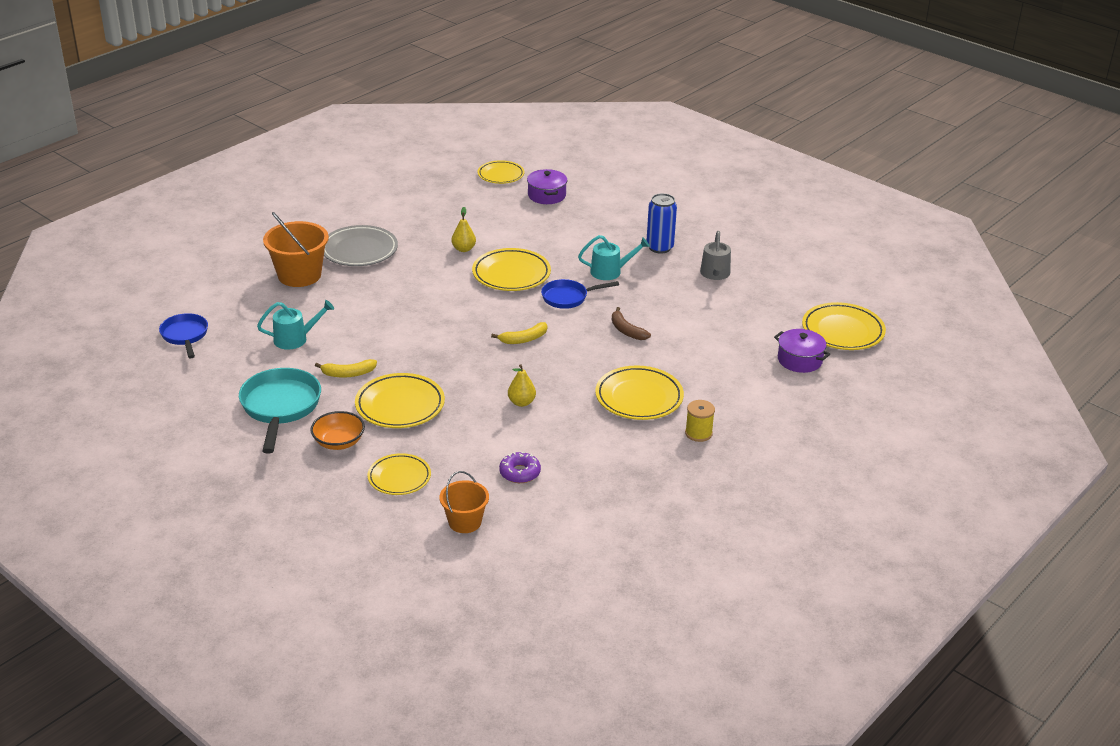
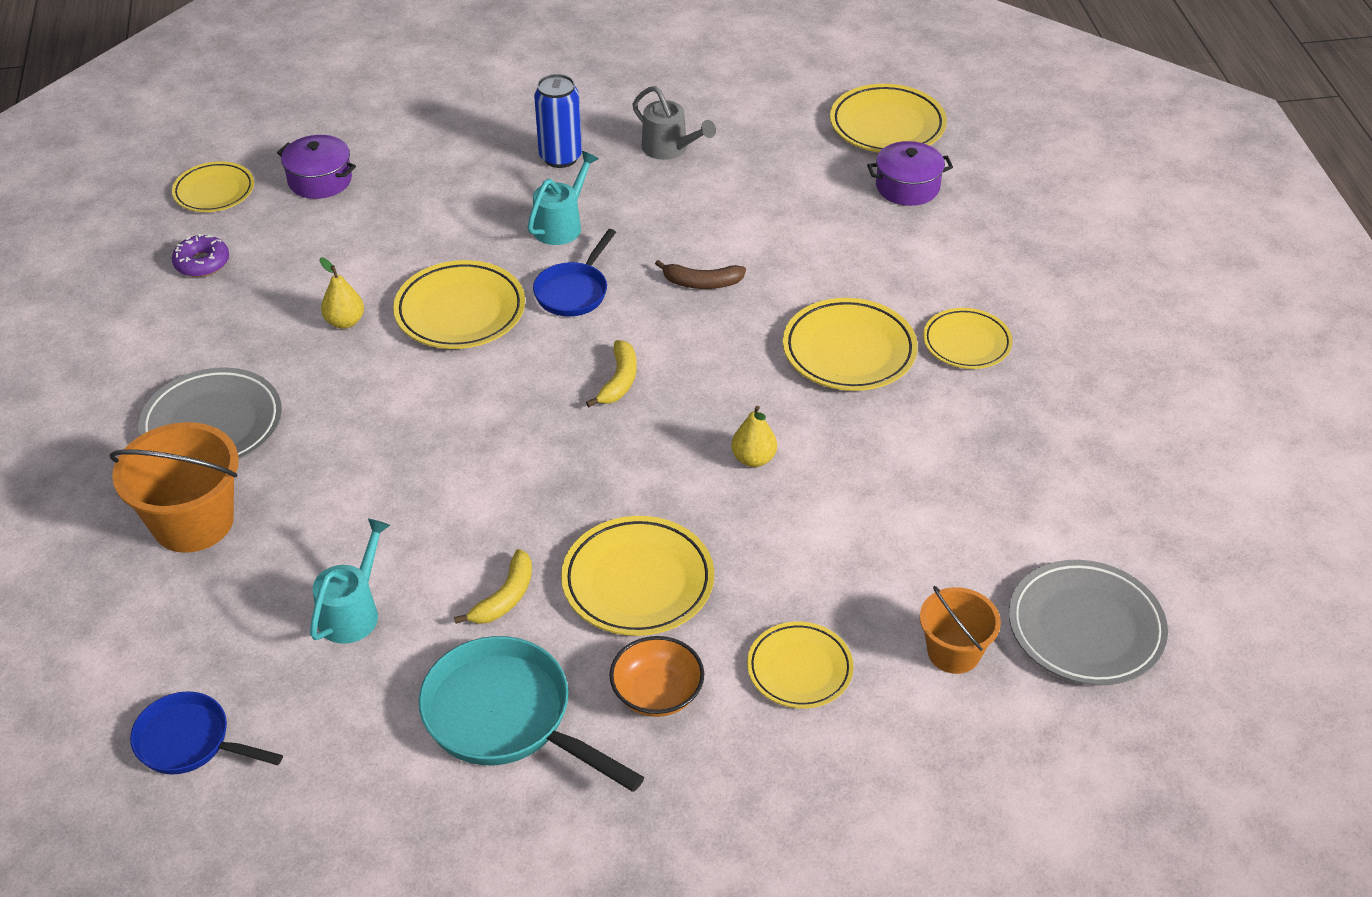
camera: 50 degrees left, 10 degrees up
(520, 473) = (899, 542): purple donut -> purple donut (202, 263)
(532, 560) = (1085, 628): none -> grey plate
(698, 433) = (966, 343): yellow spool -> yellow plate

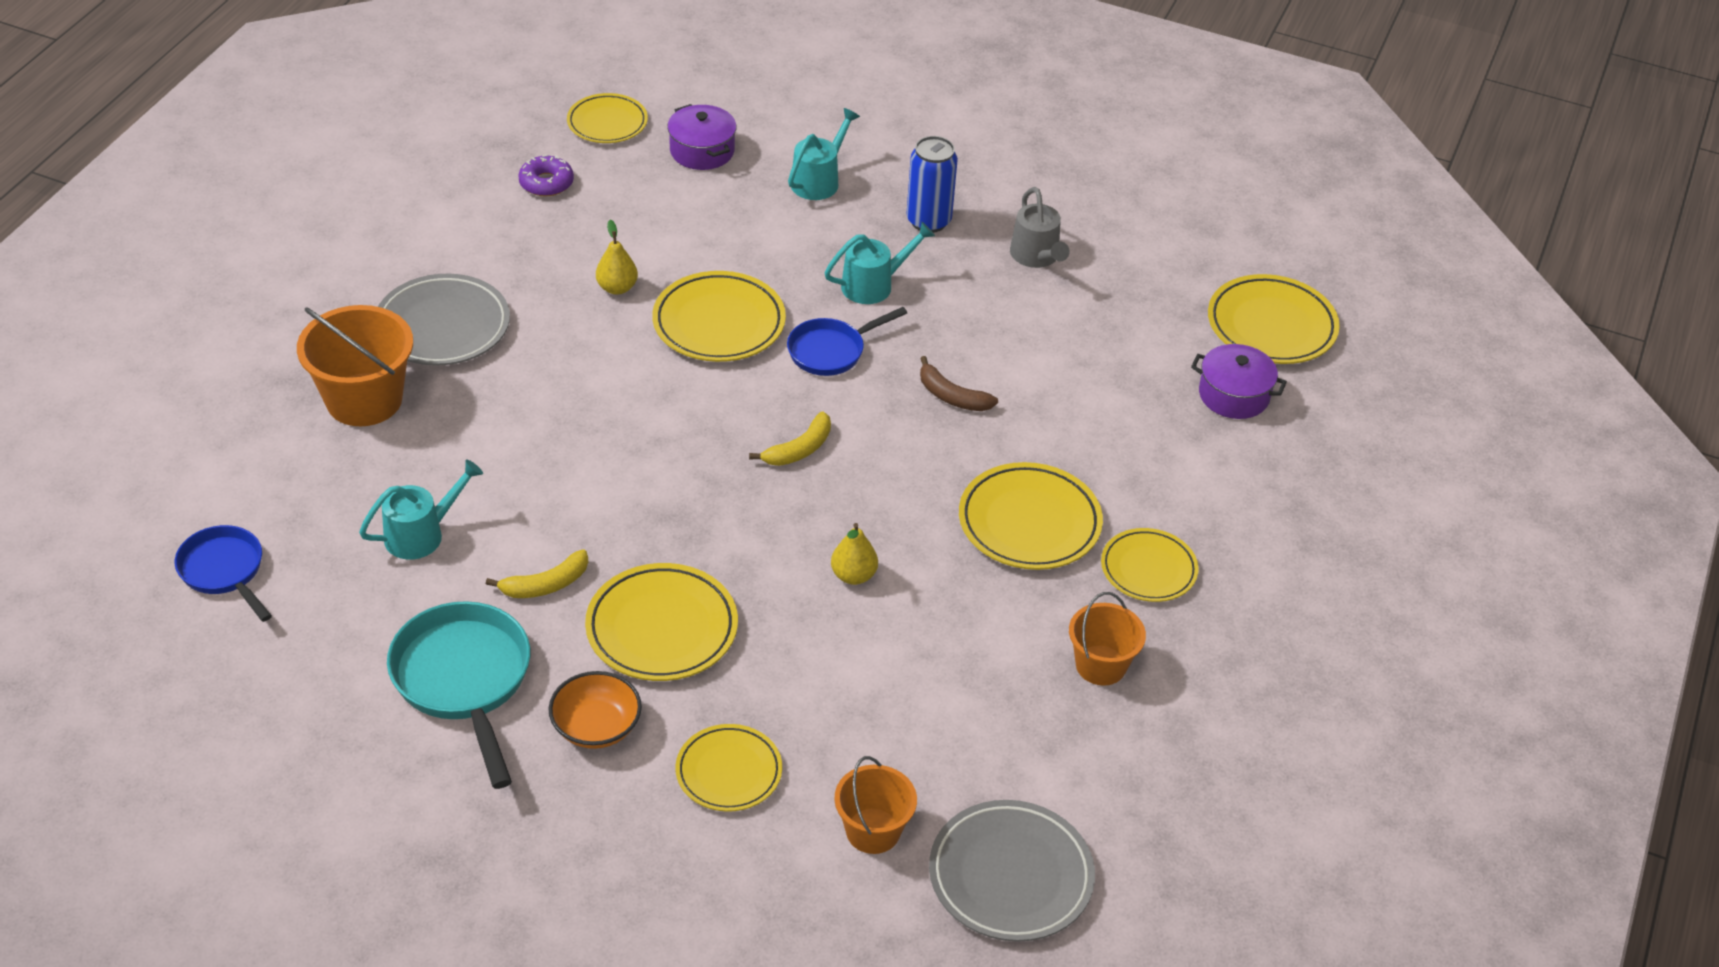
camera: 30 degrees right, 0 degrees up
(442, 163) = (819, 180): none -> turquoise watering can
(1000, 432) = (1101, 665): none -> orange bucket

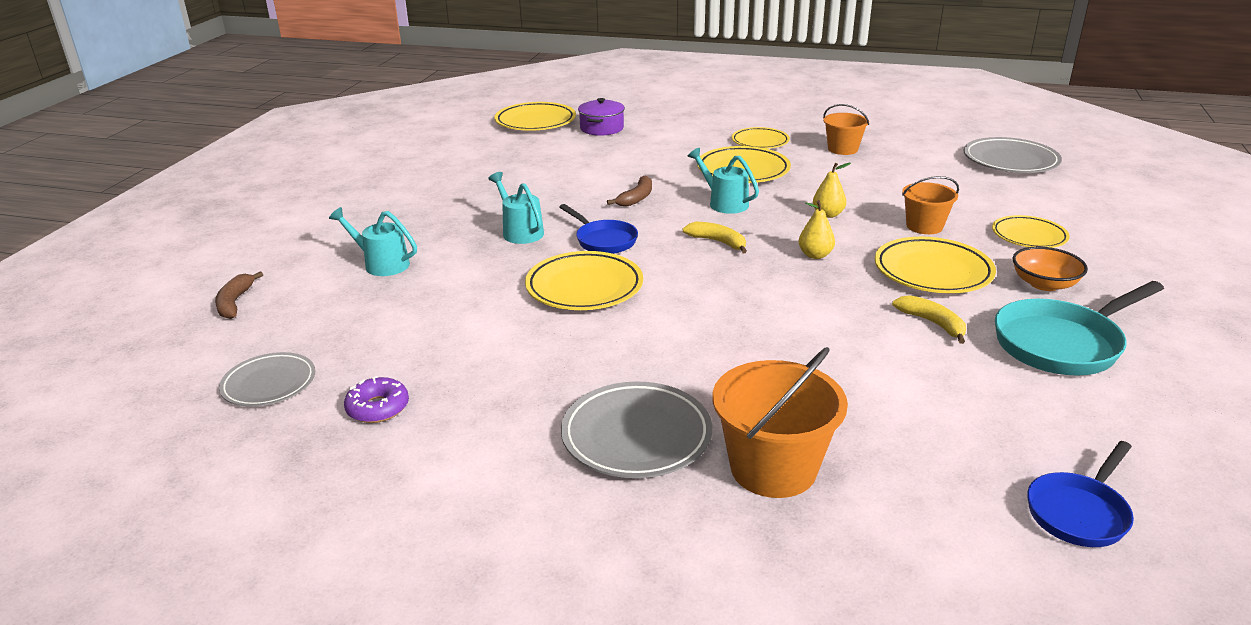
camera: 95 degrees left, 15 degrees down
(422, 534) = (928, 394): turquoise watering can -> turquoise watering can (724, 203)
(607, 123) = (269, 384): yellow plate -> grey plate
(617, 288) = (548, 341): yellow pear -> yellow pear (815, 255)
(702, 151) = (329, 323): purple pot -> none
(763, 92) = (235, 302): none -> brown banana
(873, 831) = (1022, 194): orange bucket -> orange bucket (924, 226)
(928, 221) = (437, 218): blue can -> none
(1037, 257) = (477, 182): grey watering can -> none

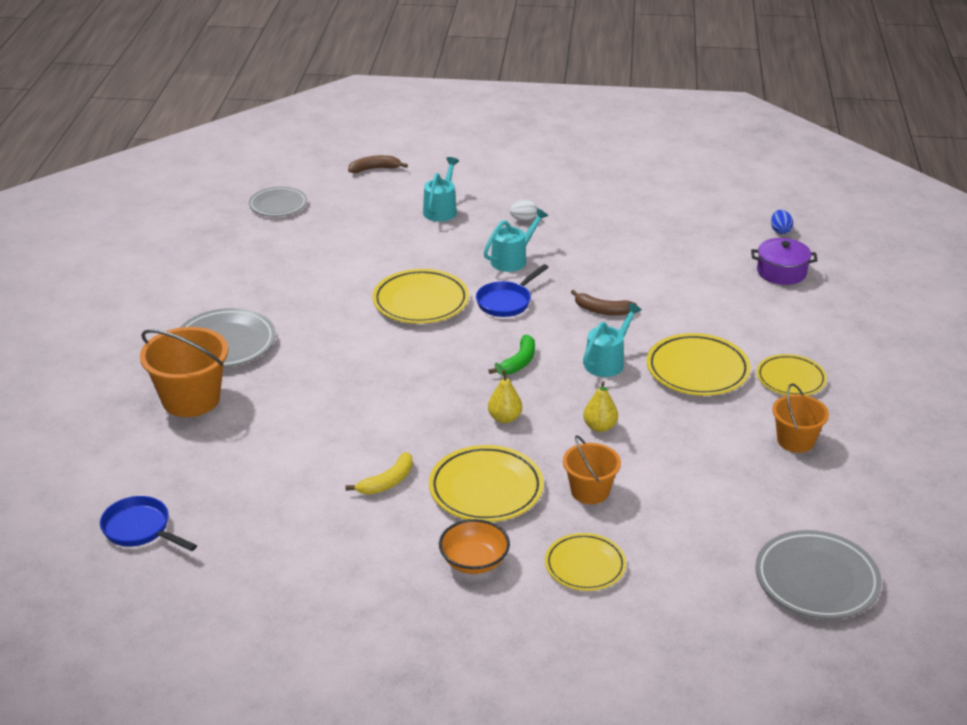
camera: 80 degrees right, 5 degrees up
(378, 408) = (254, 246): purple donut -> none
(439, 220) = (523, 219): none -> white egg
(535, 122) = (780, 231): yellow plate -> blue egg
(718, 242) = (518, 362): yellow banana -> green banana
(1062, 344) = (361, 556): turquoise pan -> none

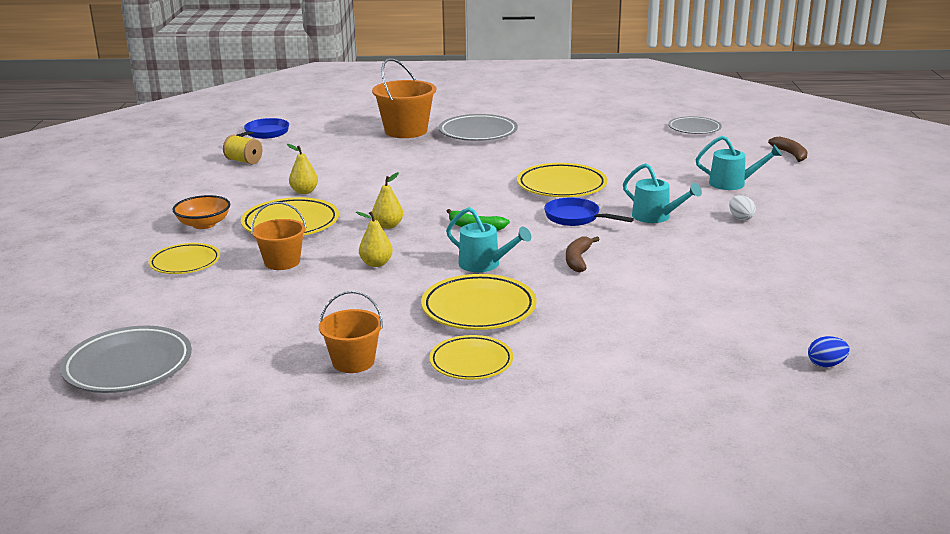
camera: 85 degrees right, 10 degrees down
(253, 542) = (244, 161): none -> yellow spool
(387, 482) = (304, 192): yellow banana -> yellow pear
(781, 272) = (714, 363): purple pot -> none

